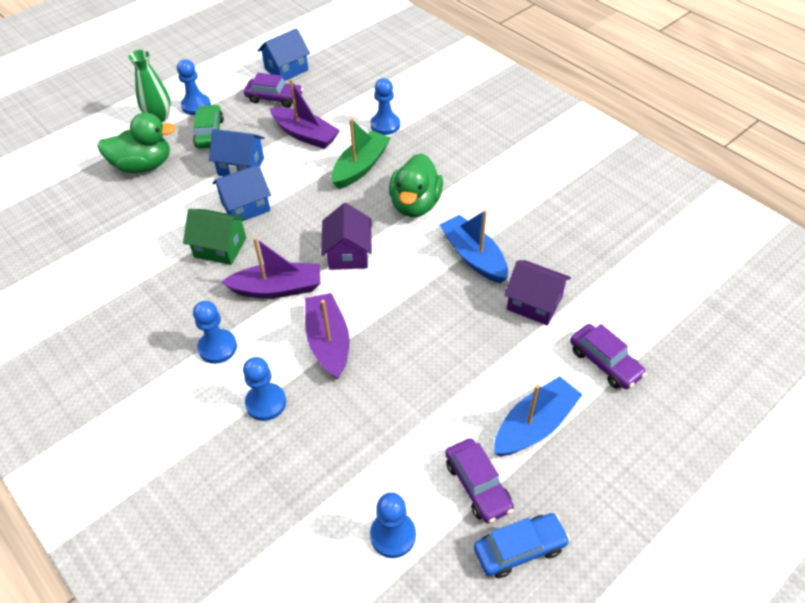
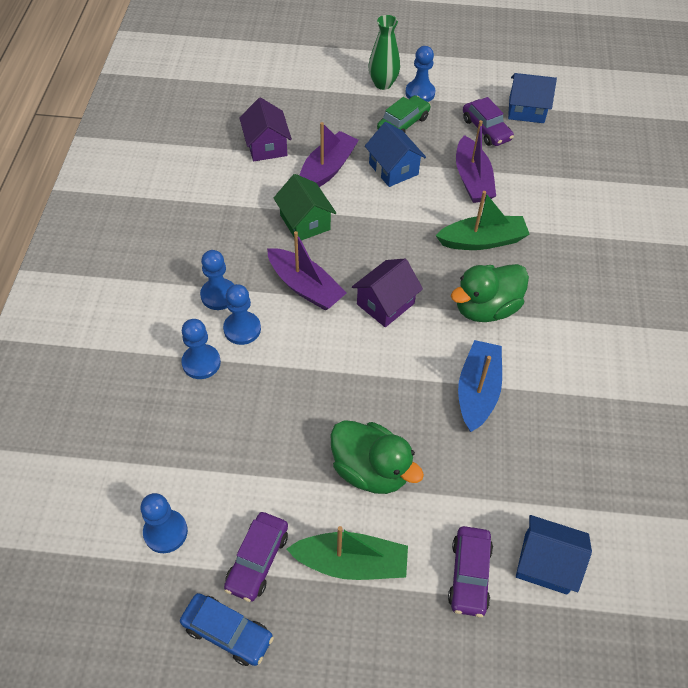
camera: 45 degrees right, 5 degrees up
(143, 165) = (328, 116): green duck -> green duck (371, 470)
(245, 206) = (359, 204): blue house -> blue house (546, 563)
(328, 342) = (290, 358): purple boat -> purple boat (327, 169)
(385, 125) = (548, 220): blue pawn -> blue pawn (242, 329)
(534, 303) = (476, 473): purple house -> purple house (266, 146)
(534, 425) = (351, 563): blue boat -> green boat

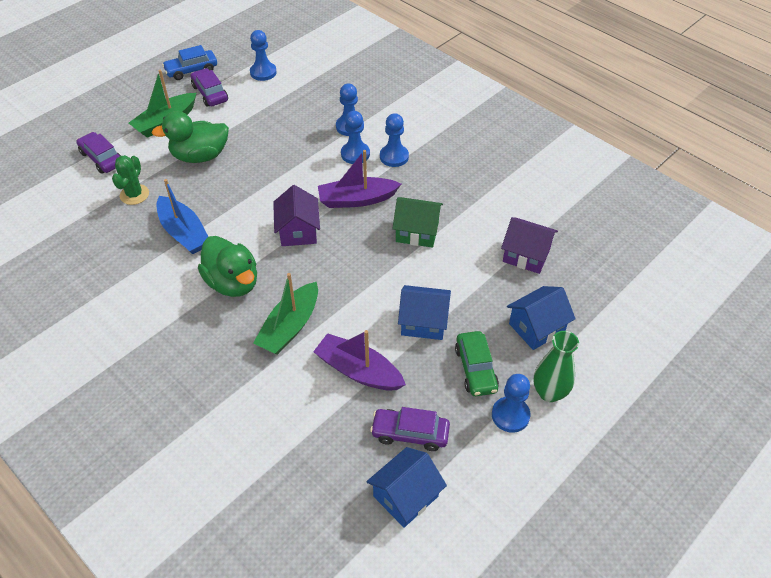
camera: 130 degrees right, 5 degrees down
(327, 169) = (463, 278): purple boat -> none
(480, 483) = (134, 195): none -> green cactus
(486, 308) = (233, 283): green duck -> green duck turned 135 degrees clockwise
(546, 563) = (64, 190): blue house -> blue house (536, 327)

